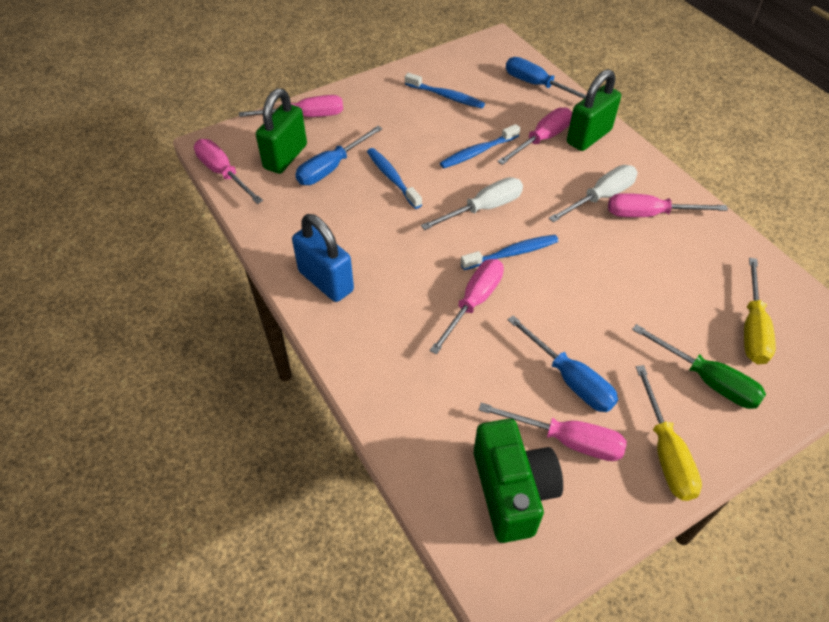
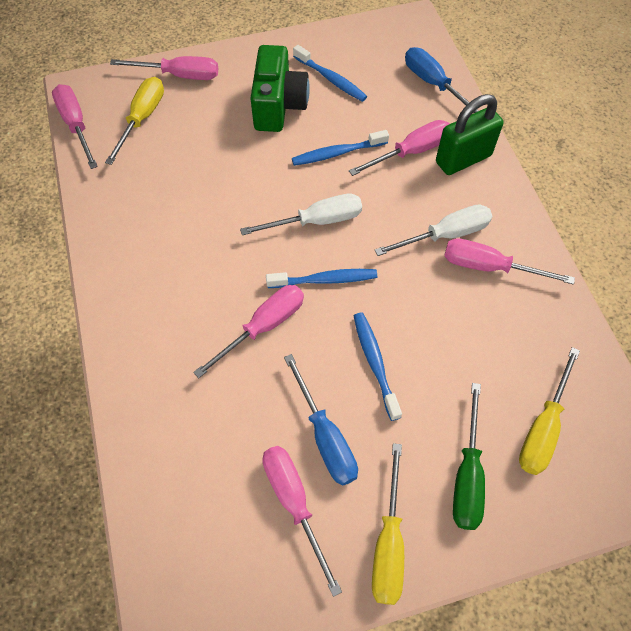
camera: 15 degrees right, 10 degrees up
(285, 157) = (142, 119): green padlock -> yellow screwdriver
(326, 281) = (129, 268): blue padlock -> none
(331, 168) = (182, 141): blue screwdriver -> none
(392, 178) = (238, 165): blue toothbrush -> blue toothbrush (375, 363)
(512, 491) = (218, 542): green camera -> green camera (278, 106)
(567, 440) = (294, 503): pink screwdriver -> pink screwdriver turned 150 degrees counterclockwise
(707, 380) = (467, 475): green screwdriver -> green screwdriver turned 45 degrees clockwise

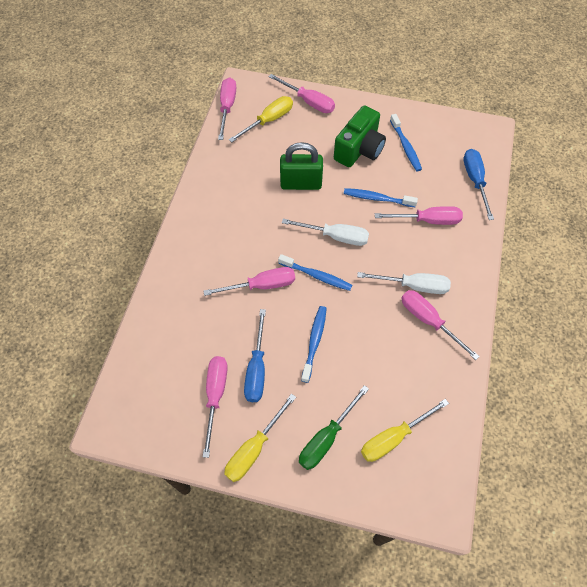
camera: 30 degrees right, 0 degrees up
(463, 159) = (460, 242): green padlock -> green padlock (301, 184)

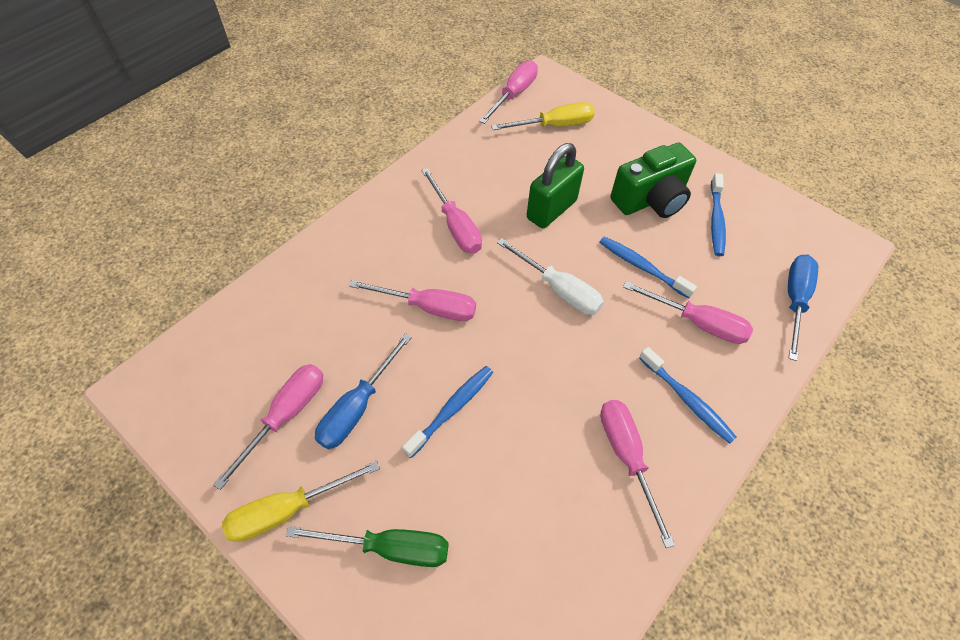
camera: 25 degrees right, 5 degrees down
(301, 184) = (551, 210): green padlock -> green padlock turned 75 degrees counterclockwise
(308, 102) = (616, 123): pink screwdriver -> pink screwdriver (455, 226)
(316, 276) = (505, 327): blue toothbrush -> blue toothbrush (687, 400)
(326, 438) = (389, 548): green screwdriver -> green screwdriver turned 150 degrees counterclockwise
(394, 437) = (483, 599): yellow screwdriver -> none
(413, 286) = (630, 399): white screwdriver -> none

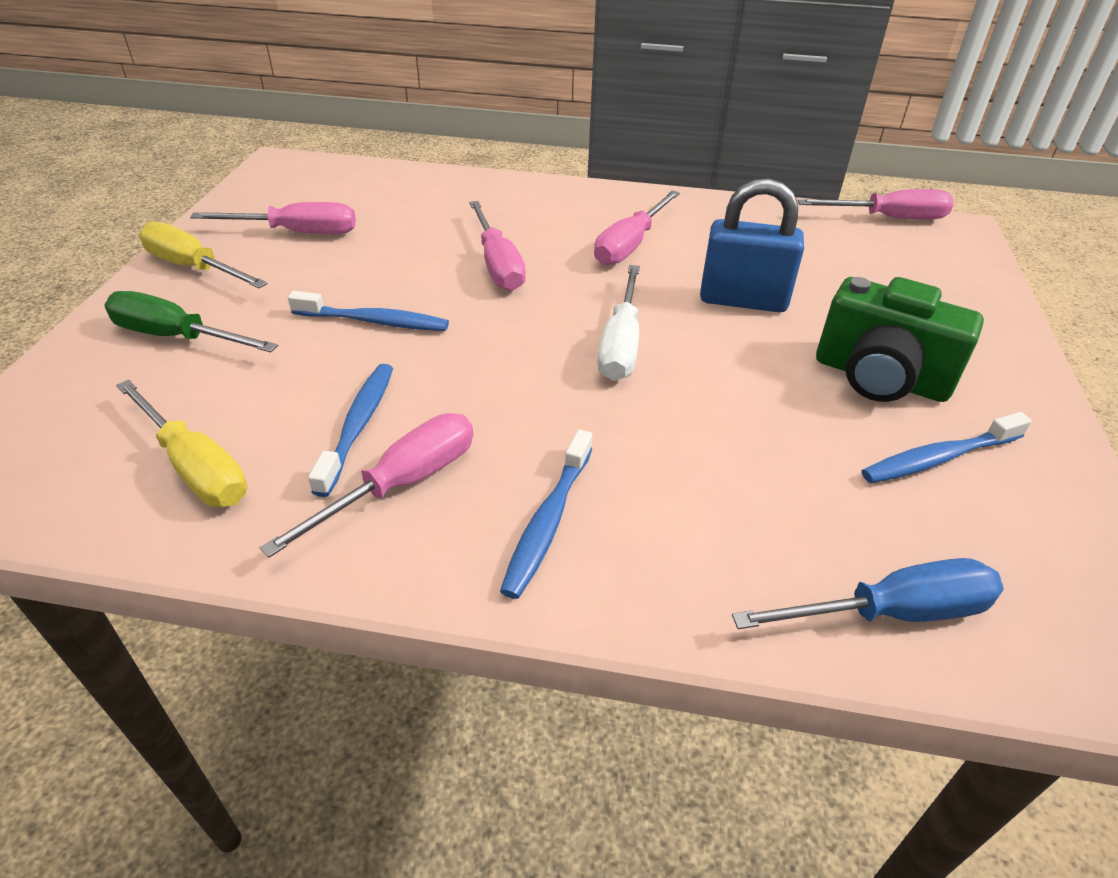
camera: 60 degrees right, 15 degrees down
(357, 407) = (334, 265): blue screwdriver -> none
(389, 548) = (177, 337): green screwdriver -> green screwdriver turned 135 degrees clockwise
(551, 210) = (743, 300): green padlock -> blue padlock
(554, 126) = (886, 260): yellow screwdriver -> yellow screwdriver (195, 467)
(642, 267) = (744, 405): blue toothbrush -> blue toothbrush (358, 425)
(697, 323) = (704, 493): pink screwdriver -> none

